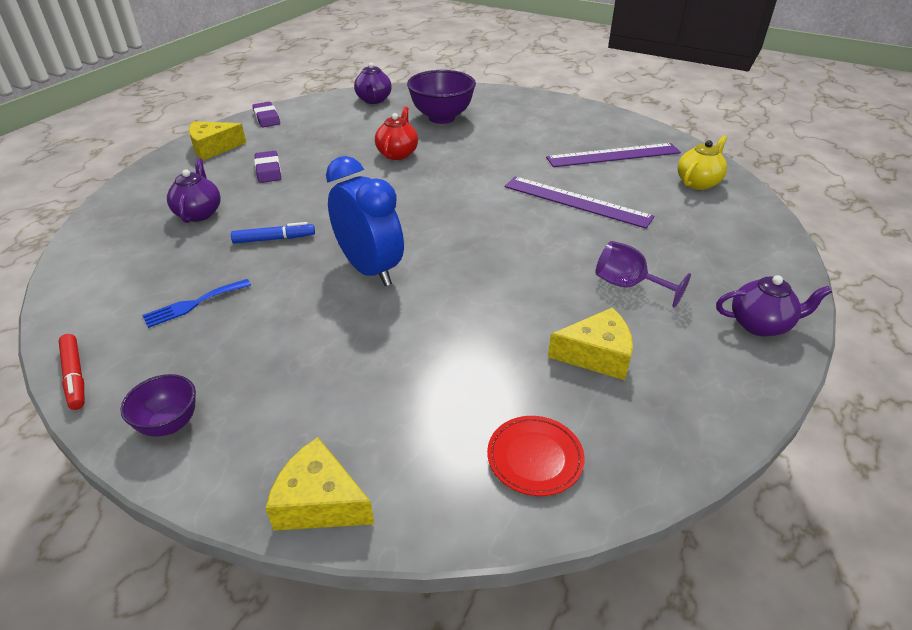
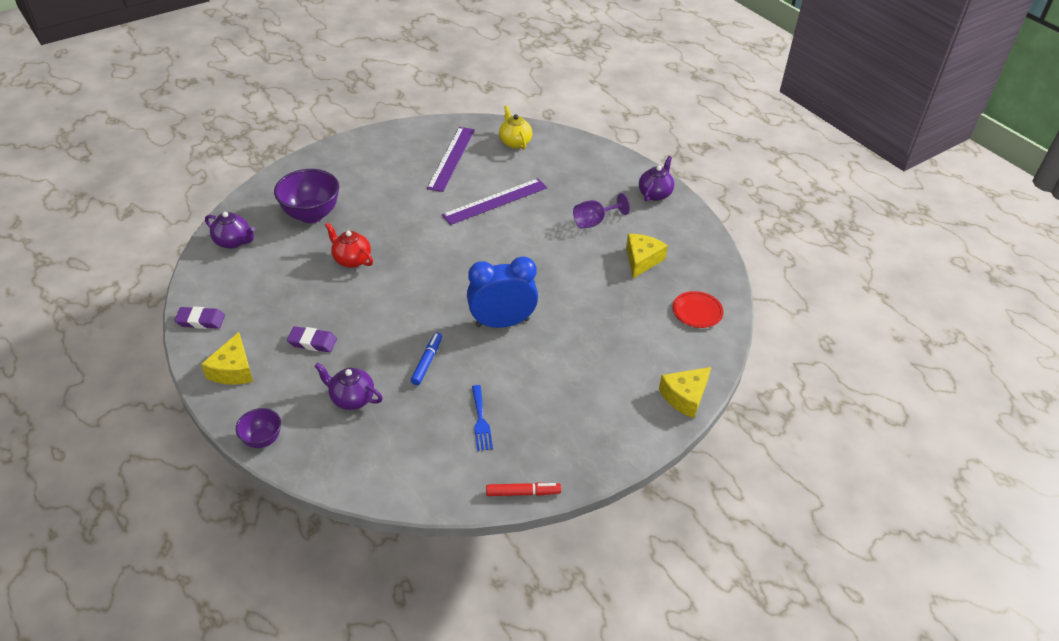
camera: 65 degrees left, 5 degrees up
(169, 424) = (596, 449): purple bowl -> purple bowl (262, 439)

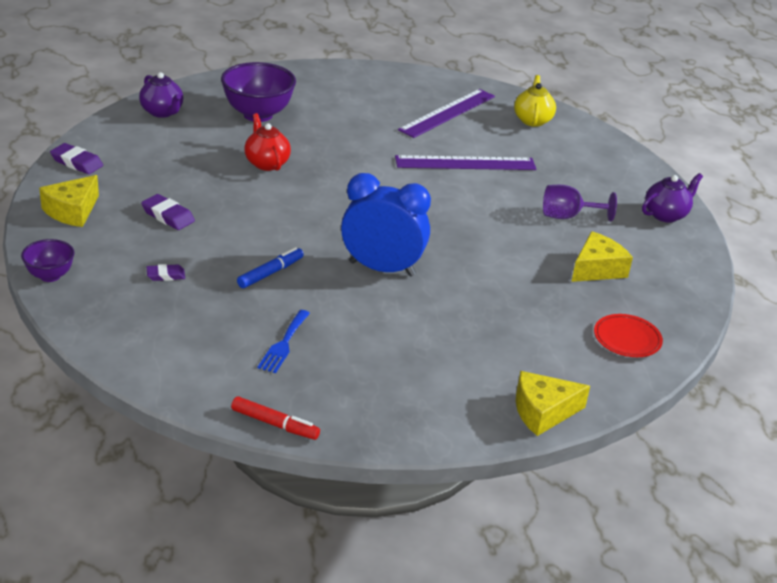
camera: 25 degrees right, 10 degrees down
(351, 398) = (166, 275): purple teapot -> purple eraser

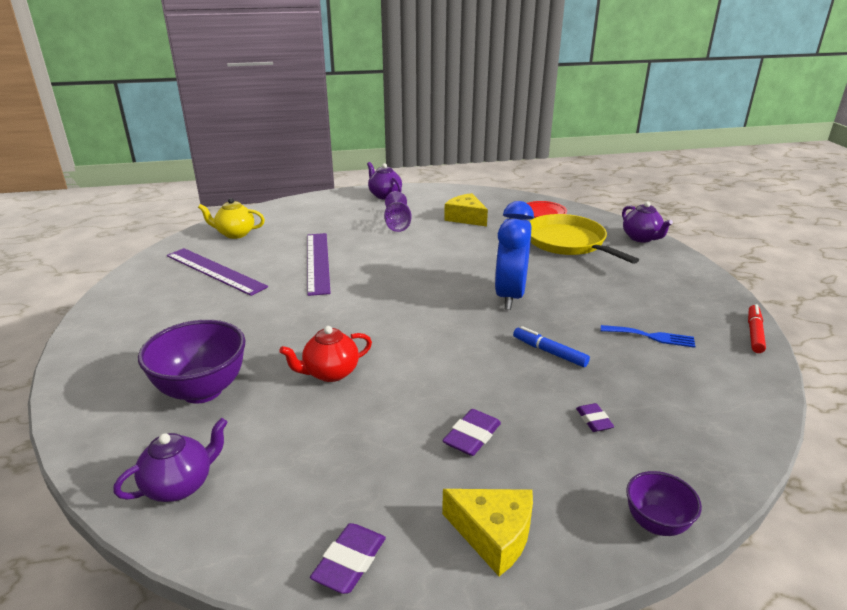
camera: 90 degrees left, 5 degrees down
(523, 339) = (568, 243): none -> yellow pan
(543, 412) = (641, 238): yellow cheese -> purple teapot

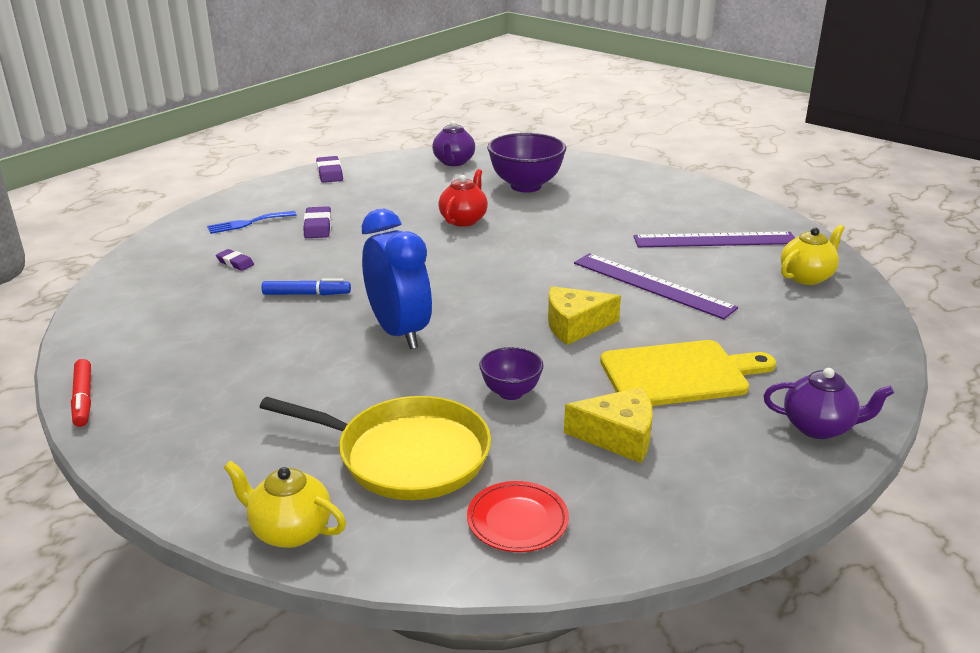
camera: 140 degrees right, 0 degrees up
(397, 225) = (679, 374): purple goblet -> yellow cutting board
(493, 535) = (265, 200): yellow cheese -> yellow cheese (575, 326)
(641, 238) = (290, 531): purple teapot -> yellow teapot
(651, 337) = (210, 347): blue fork -> blue fork (248, 223)
(656, 523) = (170, 232): purple bowl -> purple bowl (511, 392)

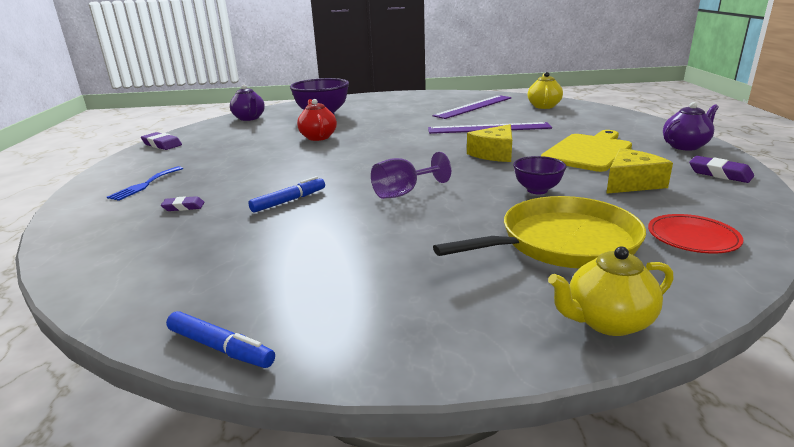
camera: 40 degrees left, 5 degrees down
(83, 399) = (220, 348): red marker -> blue marker
(318, 226) = (214, 169): purple eraser -> purple eraser (719, 173)
(399, 332) = (403, 193): blue clock -> purple goblet

